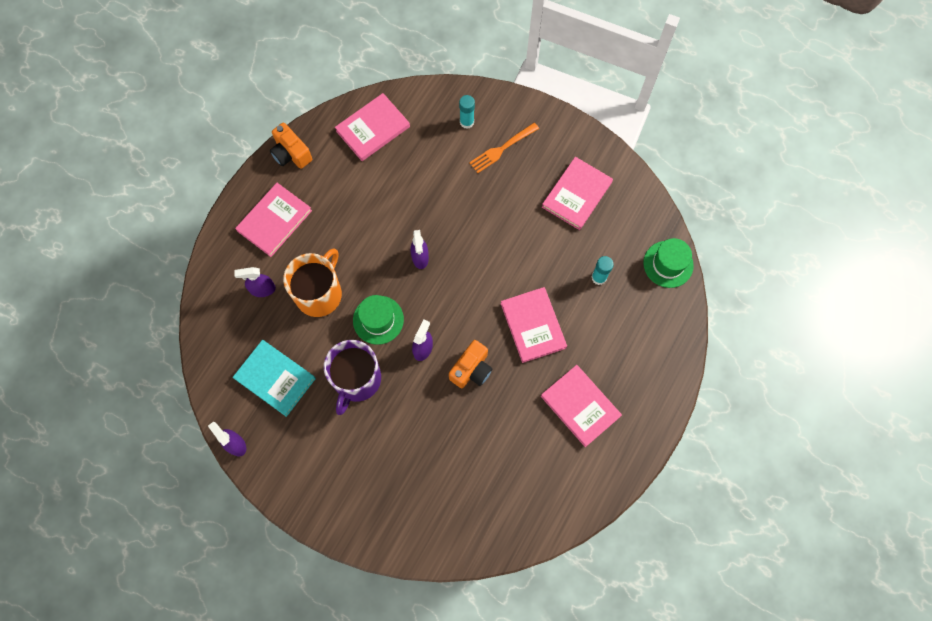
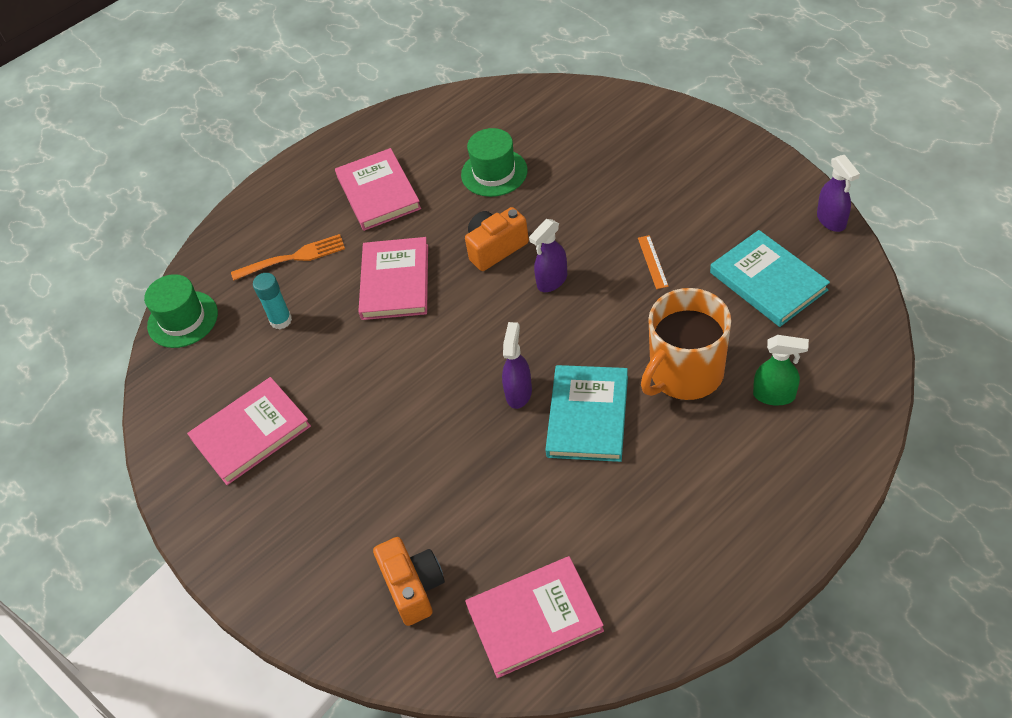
camera: 155 degrees left, 20 degrees down
(262, 289) = (774, 395): purple spray bottle -> green spray bottle
(274, 221) = (742, 494): pink book -> none
(291, 154) = (695, 606): orange camera -> orange camera (413, 587)
(356, 380) = (652, 262): purple mug -> orange ruler
(373, 251) = (587, 416): none -> turquoise book
(378, 320) = (604, 325): green hat -> green hat (494, 172)
(467, 122) = (366, 591): turquoise glue stick -> none
(502, 149) = (328, 529): orange fork -> orange fork (293, 258)

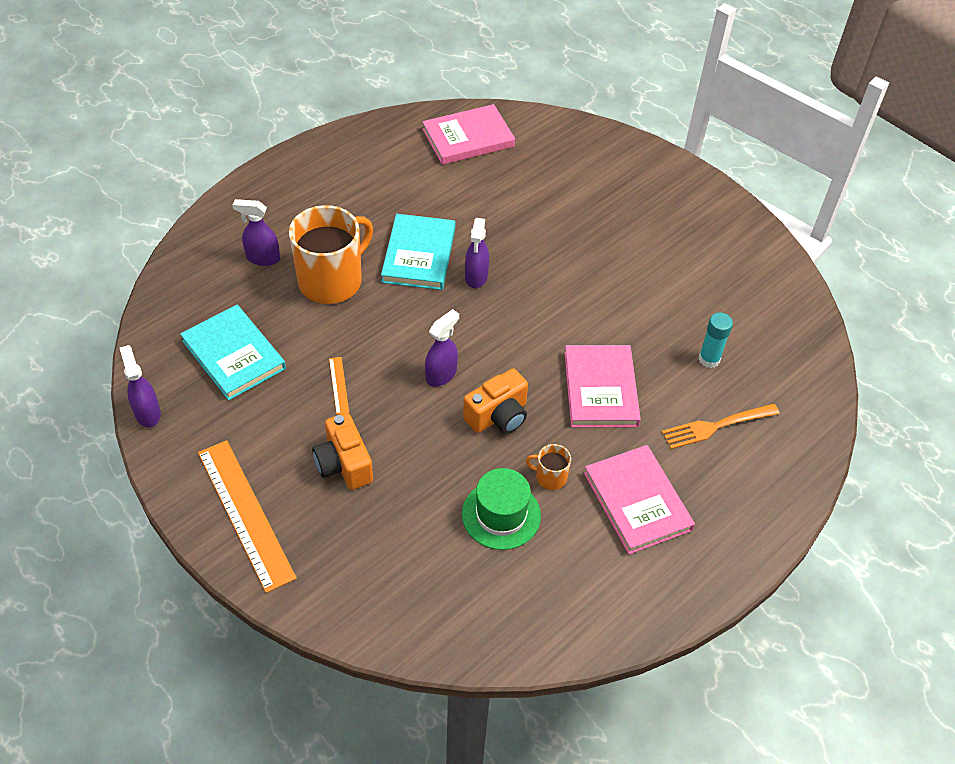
camera: 170 degrees right, 0 degrees up
(183, 319) = (811, 369): green hat -> none
(251, 433) = (705, 264): pink book -> none
(413, 587) = (553, 158): orange camera -> orange camera (344, 464)
(450, 203) = (550, 477): none -> orange mug
(710, 153) = (245, 513): none -> orange ruler
(774, 395) = (262, 258): green spray bottle -> purple spray bottle

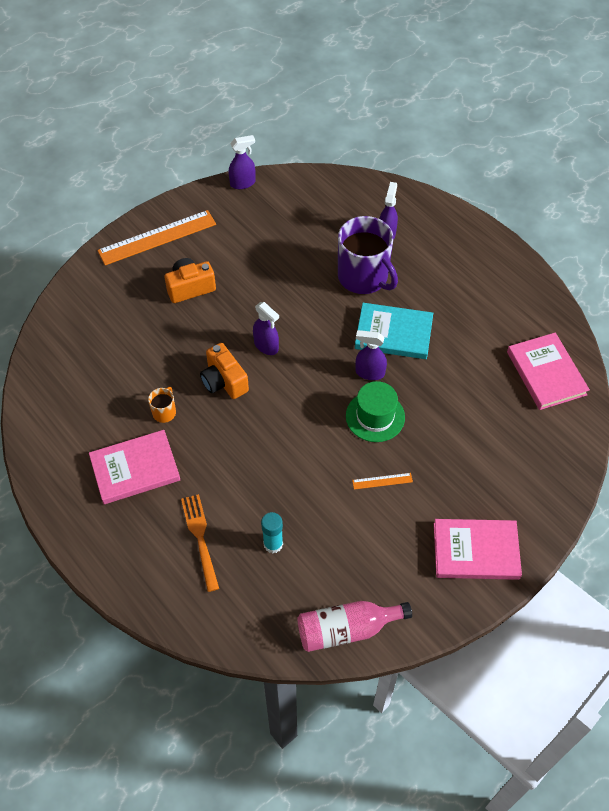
camera: 95 degrees right, 5 degrees up
(234, 355) = (291, 223): turquoise book -> none
(331, 280) = (364, 277): orange mug -> purple mug
(339, 385) = (260, 283): orange ruler -> orange ruler (382, 481)
(501, 515) = (136, 379): green hat -> green hat (375, 416)
(600, 389) = (245, 454): pink book -> pink book (476, 551)
(787, 297) = (347, 629): none -> pink bottle

